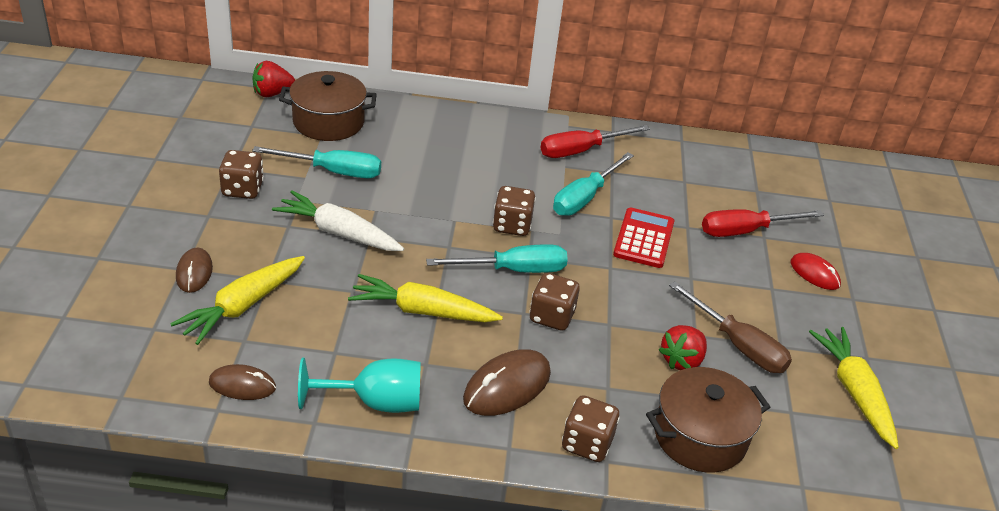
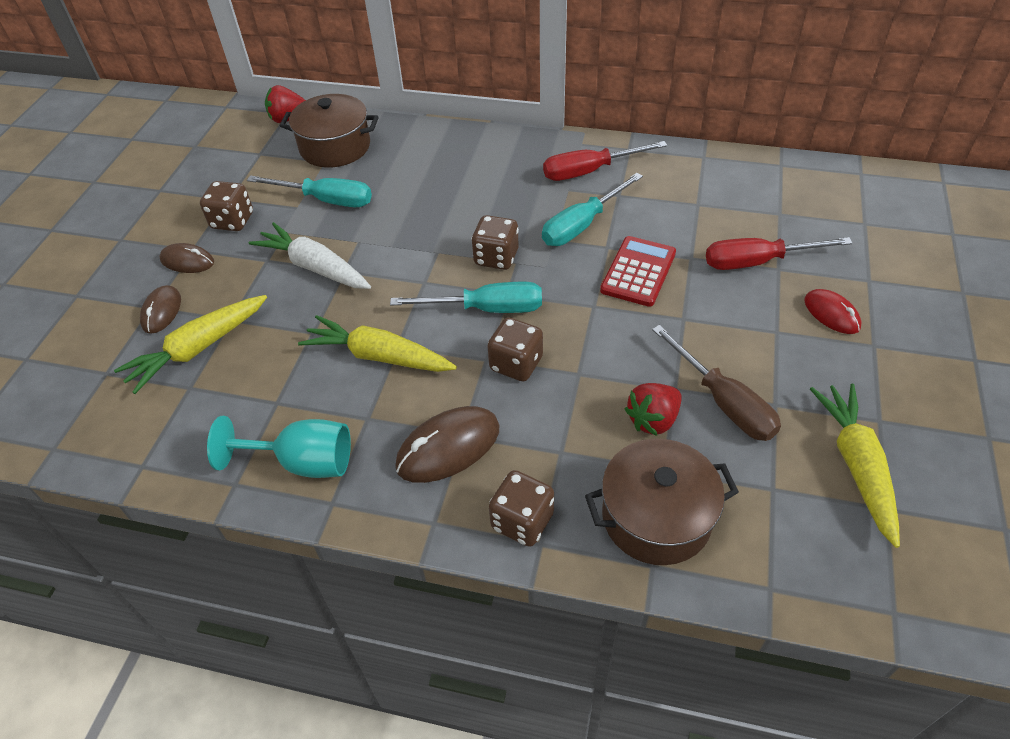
camera: 15 degrees right, 10 degrees up
(242, 385) = (174, 438): brown mouse -> brown mouse (187, 261)

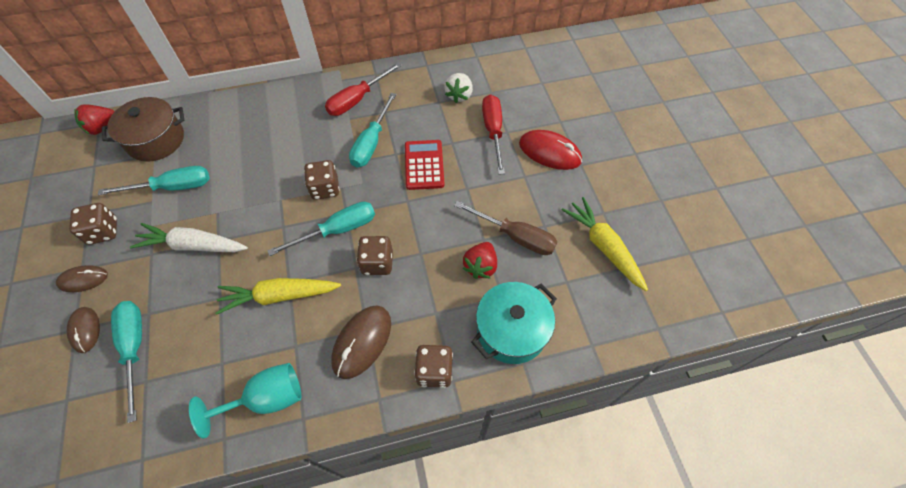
camera: 30 degrees left, 10 degrees up
(198, 349) = (135, 348): yellow carrot -> turquoise screwdriver
(656, 517) = (511, 330): brown pot -> turquoise pot
(731, 204) = (459, 95): none -> white strawberry
(758, 262) = (493, 131): red screwdriver -> red screwdriver turned 120 degrees clockwise
(831, 314) = (549, 152): red mouse -> red mouse, size x1.60

